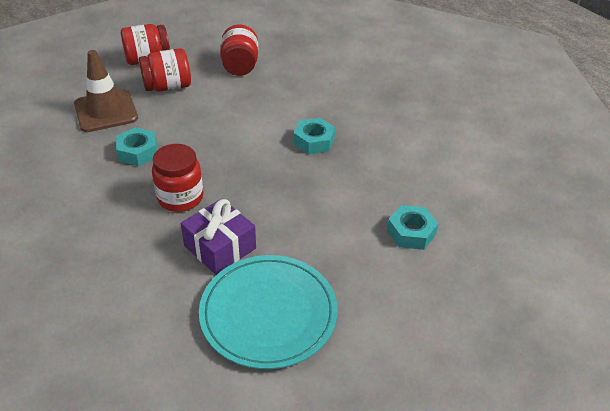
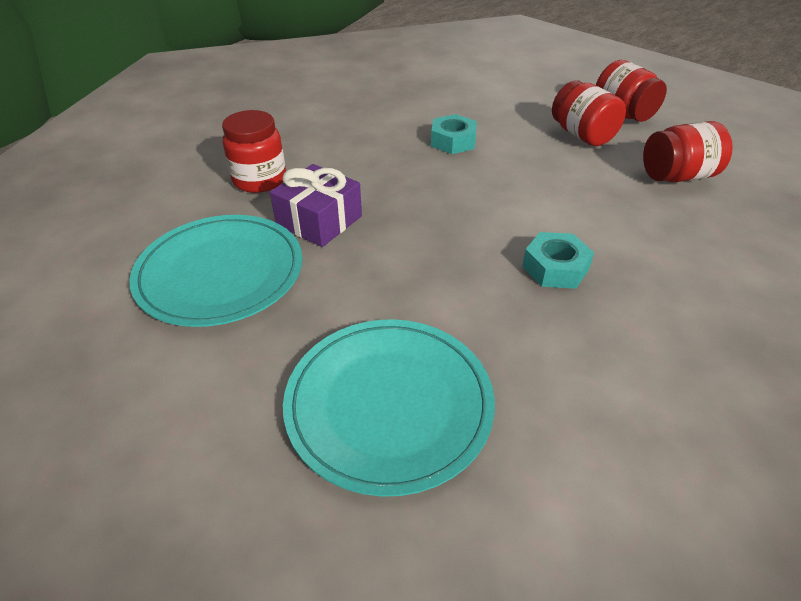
camera: 80 degrees right, 0 degrees up
(106, 111) = (508, 110): brown traffic cone -> none
(180, 198) = (390, 180): red jar -> red jar (259, 180)
(411, 232) = (389, 404): turquoise nut -> turquoise plate

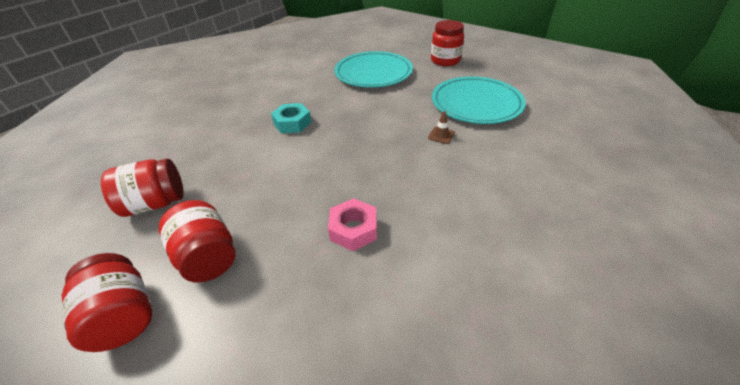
camera: 175 degrees right, 0 degrees up
(259, 180) = (509, 162): red jar -> red jar (445, 60)
(319, 221) = (441, 135): purple gift -> brown traffic cone
(453, 141) = (353, 229): turquoise nut -> pink nut

